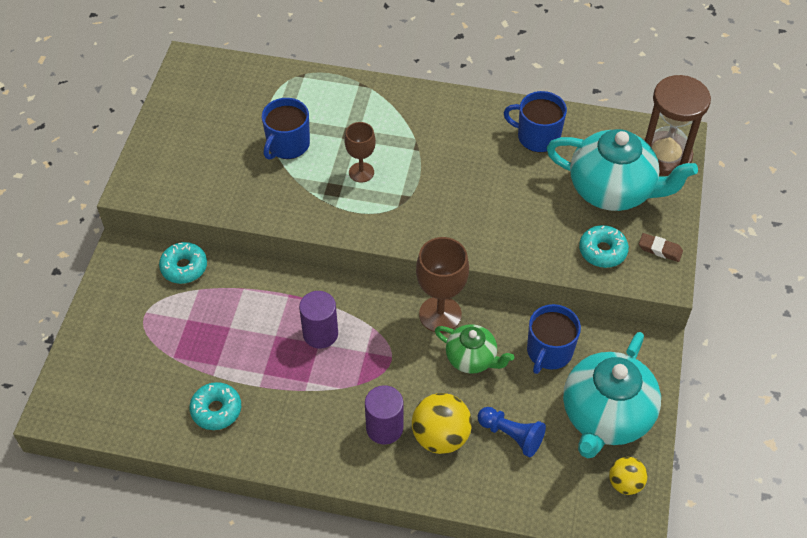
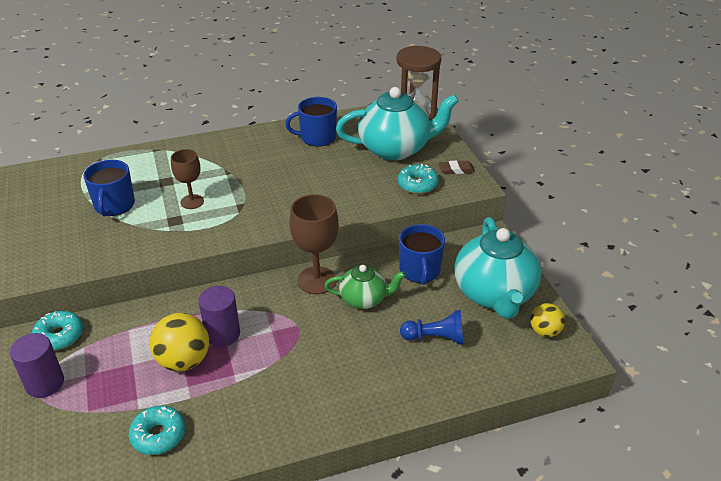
camera: 30 degrees left, 15 degrees down
(384, 428) = (327, 379): purple cylinder -> purple cylinder (45, 383)
(440, 437) = (379, 364): yellow ball -> yellow ball (184, 361)

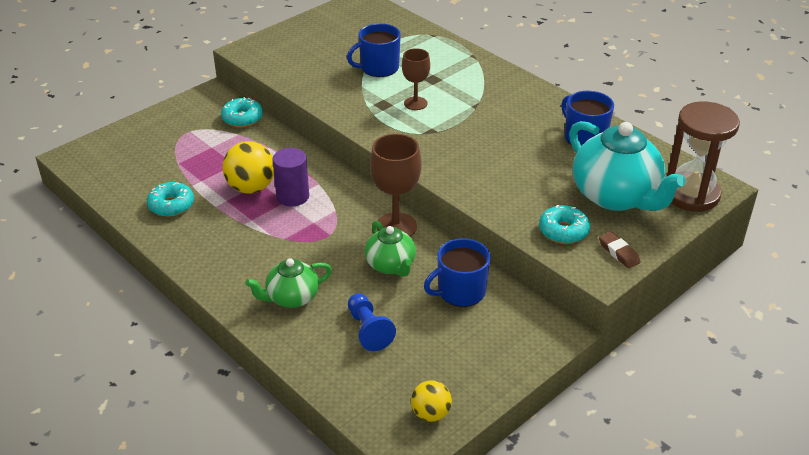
camera: 65 degrees right, 0 degrees up
(45, 383) = (193, 133): purple cylinder -> none
(366, 376) = (291, 298): none -> green teapot
(494, 294) = (463, 358): turquoise teapot -> none

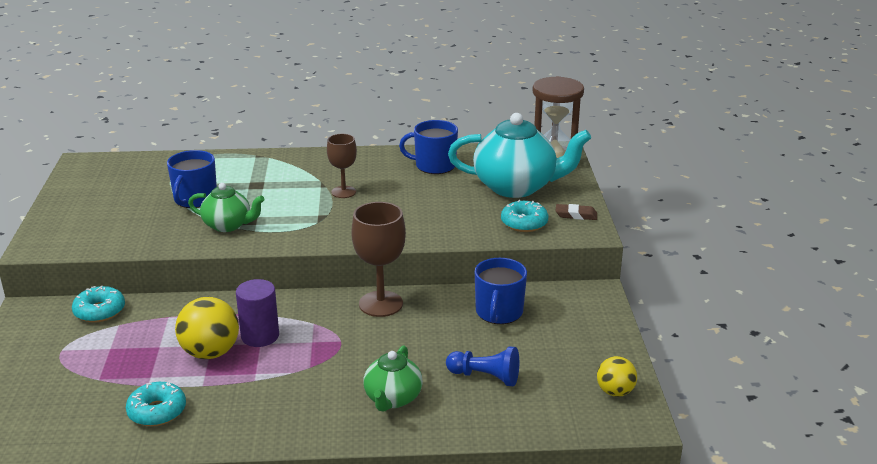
camera: 50 degrees left, 10 degrees down
(391, 265) = (424, 329): green teapot -> green teapot (228, 225)
(415, 103) = (274, 206): brown goblet -> brown goblet (343, 192)

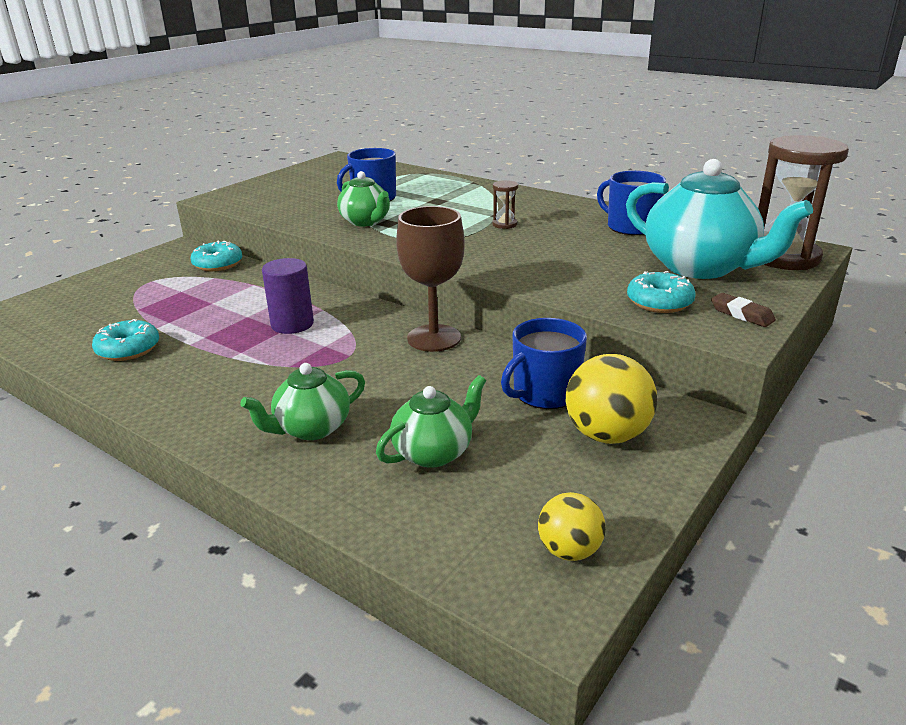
camera: 40 degrees right, 0 degrees up
(210, 353) = (236, 322): yellow ball -> yellow ball (607, 435)
(343, 192) = (504, 224): brown goblet -> brown hourglass
(485, 377) = (434, 452): blue pawn -> green teapot

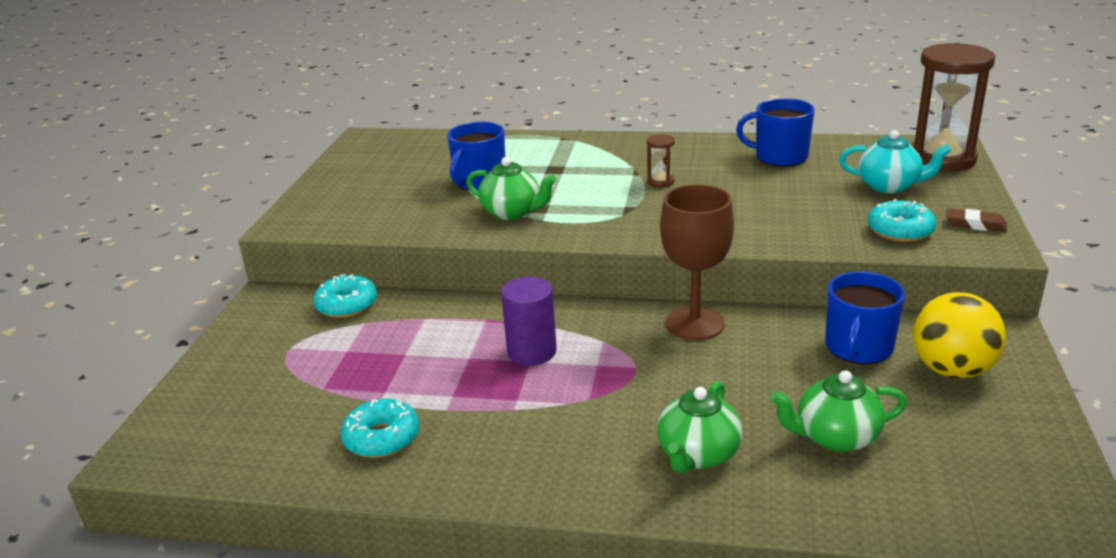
camera: 25 degrees left, 0 degrees up
(434, 452) = (835, 437): green teapot -> green teapot turned 120 degrees counterclockwise
(569, 550) = (1040, 481): yellow ball -> none
(700, 267) = (889, 186): turquoise teapot -> turquoise teapot, size x0.56

